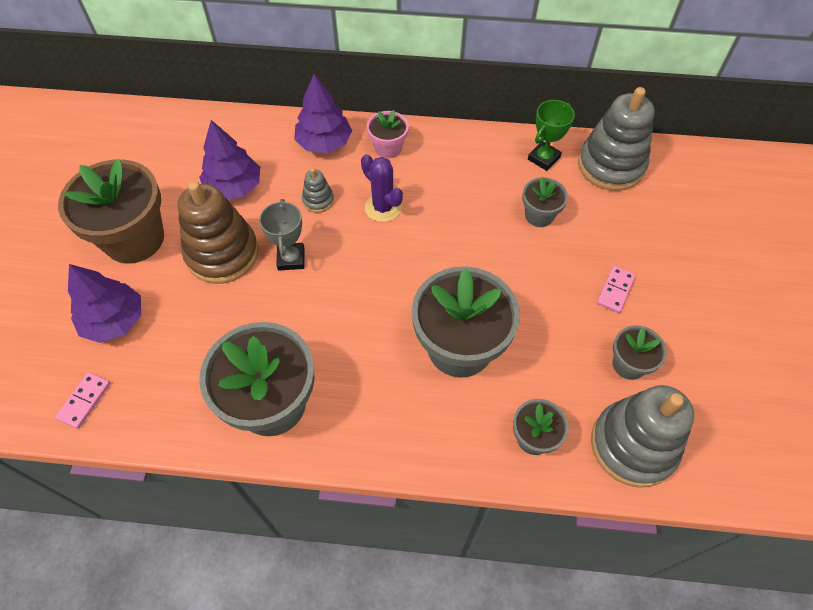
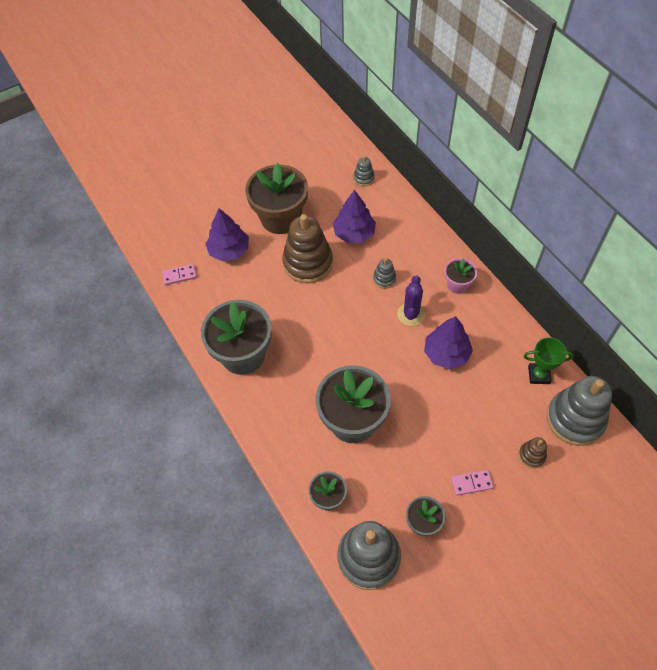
camera: 55 degrees right, 0 degrees up
(177, 132) = (363, 178): none -> grey stacking toy
(291, 259) = (334, 296): grey trophy -> none
(324, 143) = (427, 250): purple tree -> purple tree (446, 353)
(539, 215) = (488, 402): grey flower pot -> none
(622, 222) = (531, 455): none -> brown stacking toy

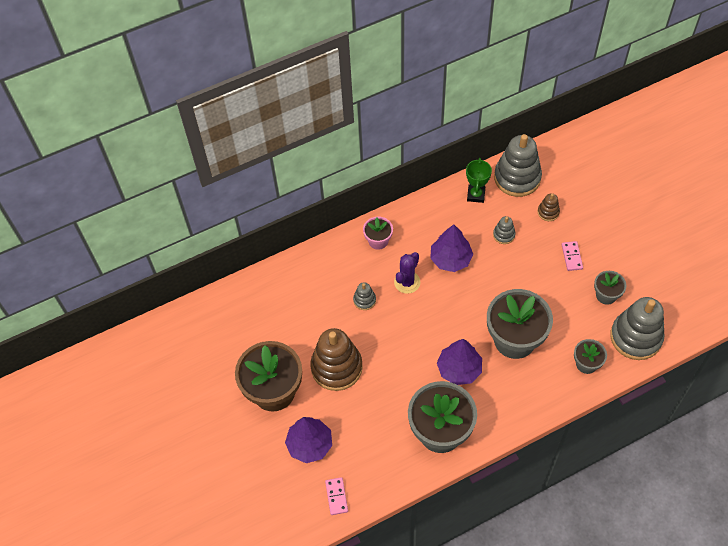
camera: 85 degrees left, 0 degrees up
(354, 233) = (305, 322): purple tree -> purple tree (459, 369)
(363, 178) = (233, 307): grey stacking toy -> grey stacking toy (504, 235)
(411, 314) = (407, 282): purple cactus -> purple cactus turned 75 degrees counterclockwise

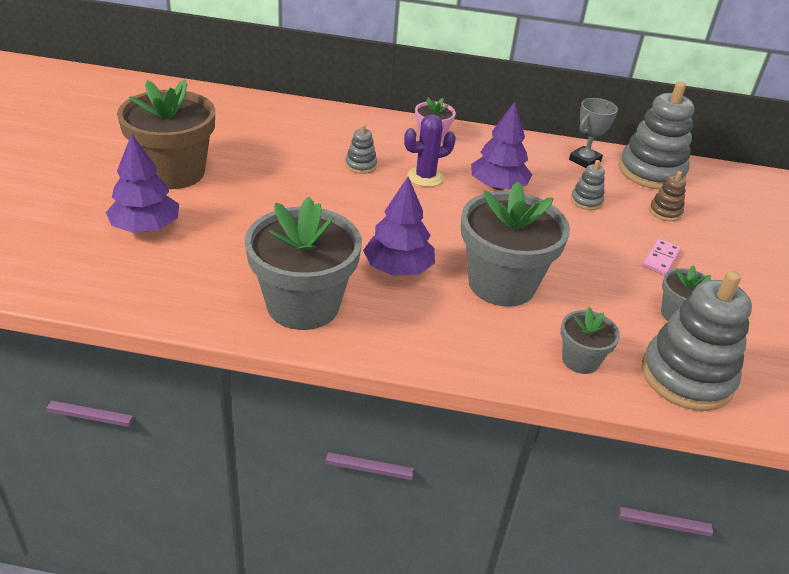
camera: 30 degrees right, 20 degrees down
(336, 367) = (262, 192): brown stacking toy -> none
(336, 496) = (105, 283): pink domino -> none
(476, 195) = (584, 160): green trophy -> grey trophy

